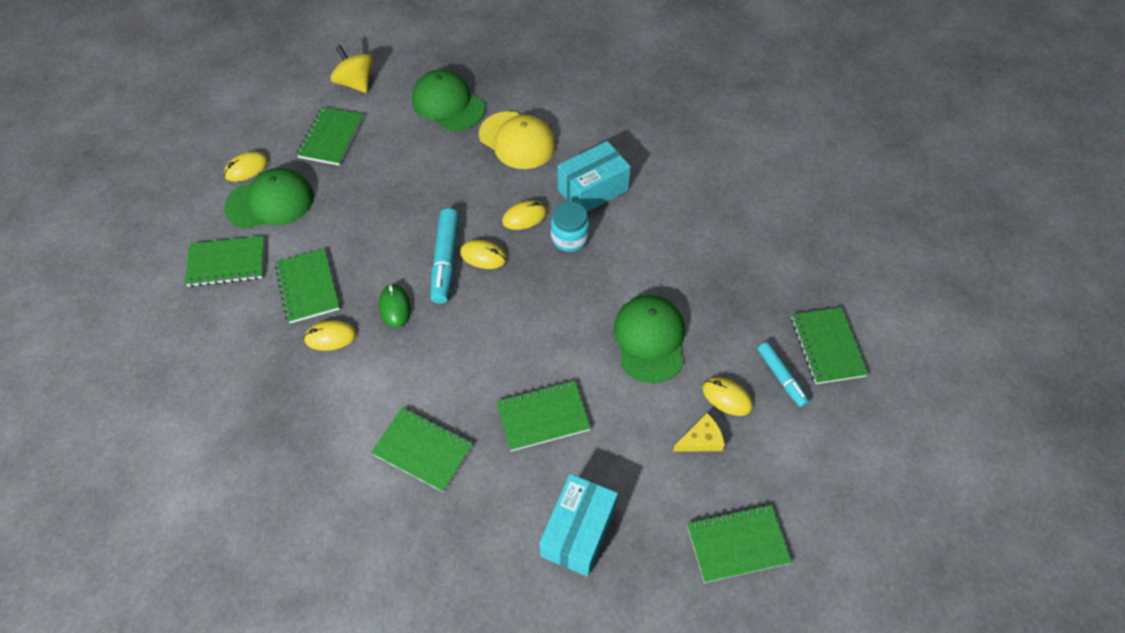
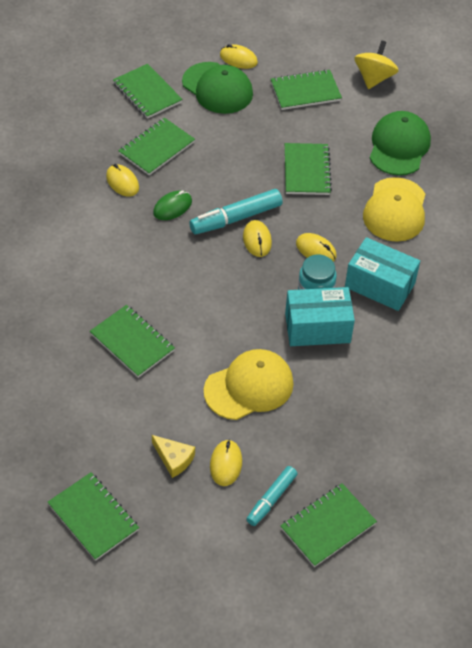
camera: 60 degrees right, 5 degrees down
(423, 450) = (62, 280): green notebook -> green notebook (307, 171)
(578, 532) = (48, 405): turquoise box -> turquoise box (317, 328)
(649, 339) = (249, 387): green cap -> yellow cap

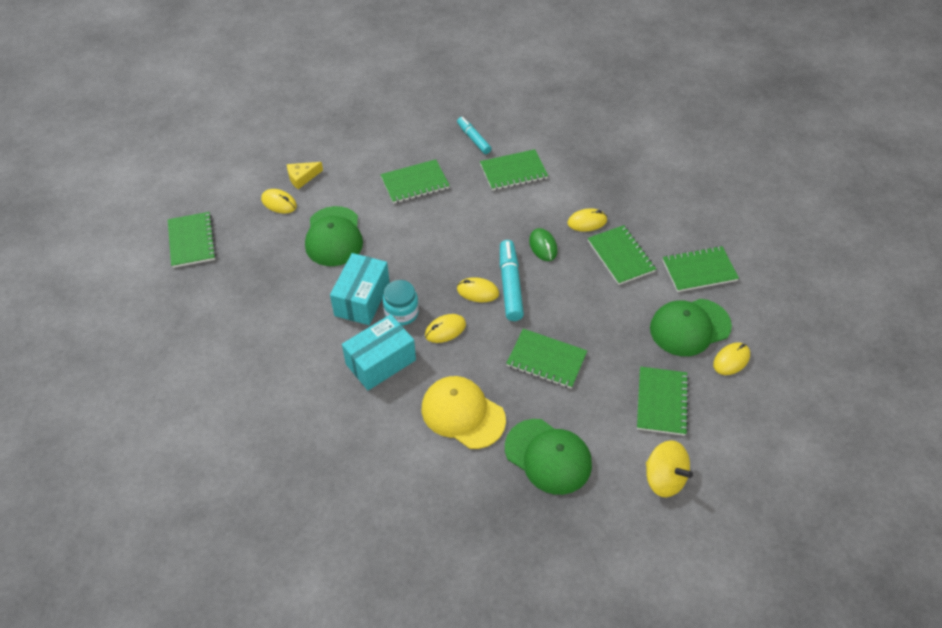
camera: 115 degrees right, 0 degrees up
(93, 517) = (287, 128): green notebook -> green notebook (513, 172)
(249, 387) = (334, 236): yellow cap -> green cap
(271, 499) = (234, 218): turquoise marker -> turquoise marker (473, 139)

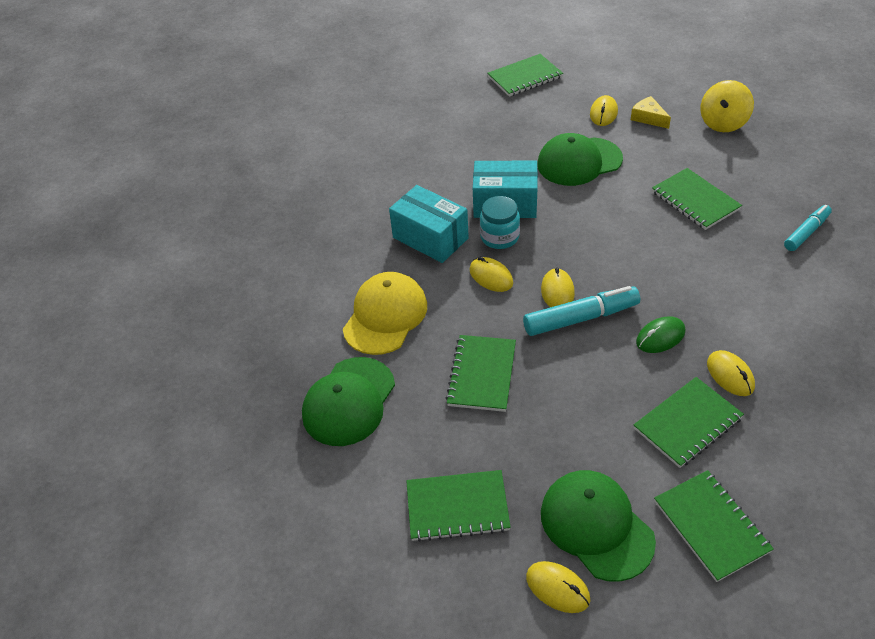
camera: 80 degrees right, 5 degrees down
(513, 172) = (774, 282): green notebook -> none
(664, 478) = (343, 525): yellow spinning top -> yellow spinning top (723, 123)

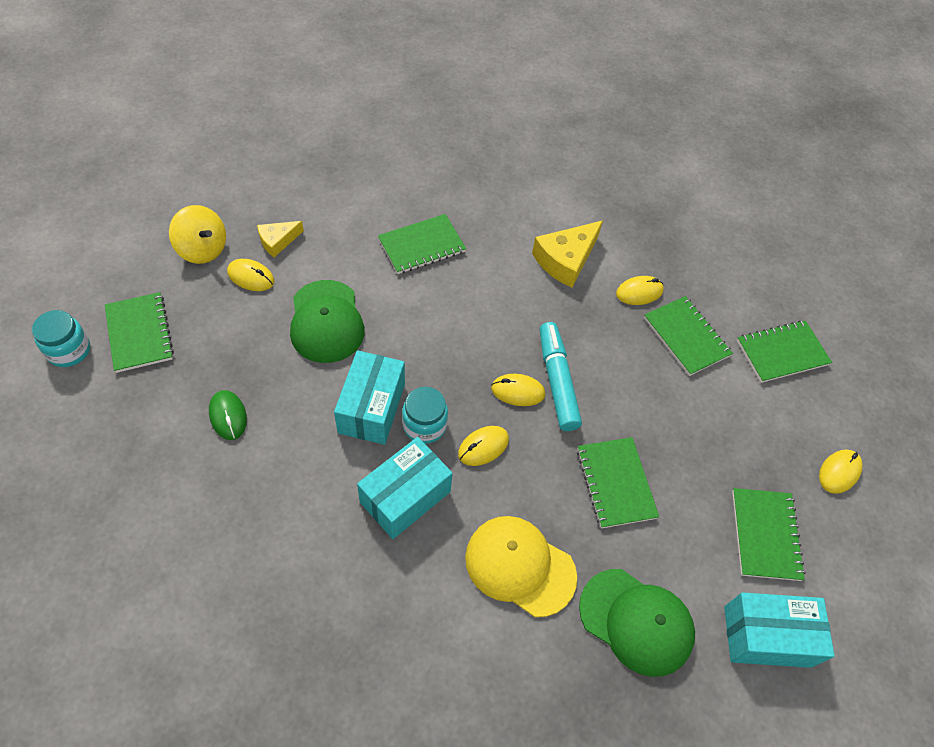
camera: 90 degrees left, 10 degrees up
(349, 508) = (767, 636): none -> turquoise box
(482, 374) = (615, 483): green notebook -> green notebook turned 60 degrees clockwise
(498, 53) = (69, 350): none -> turquoise jar
(596, 526) = (783, 430): green cap -> none
(660, 337) = (590, 326): green mouse -> green mouse (228, 416)
(723, 123) = (313, 187): yellow spinning top -> yellow spinning top (203, 249)
(740, 307) = (566, 260): none -> yellow cheese
(806, 232) = (487, 185): turquoise marker -> none

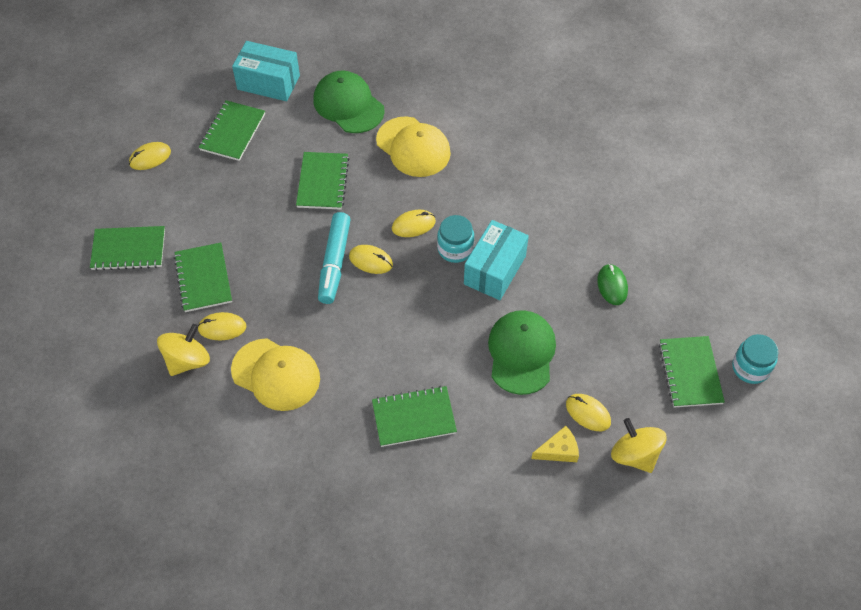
camera: 160 degrees left, 0 degrees up
(405, 497) = (482, 203): turquoise box -> none
(566, 260) = (276, 374): yellow cheese -> yellow cap
(654, 258) = (187, 360): none -> yellow spinning top

